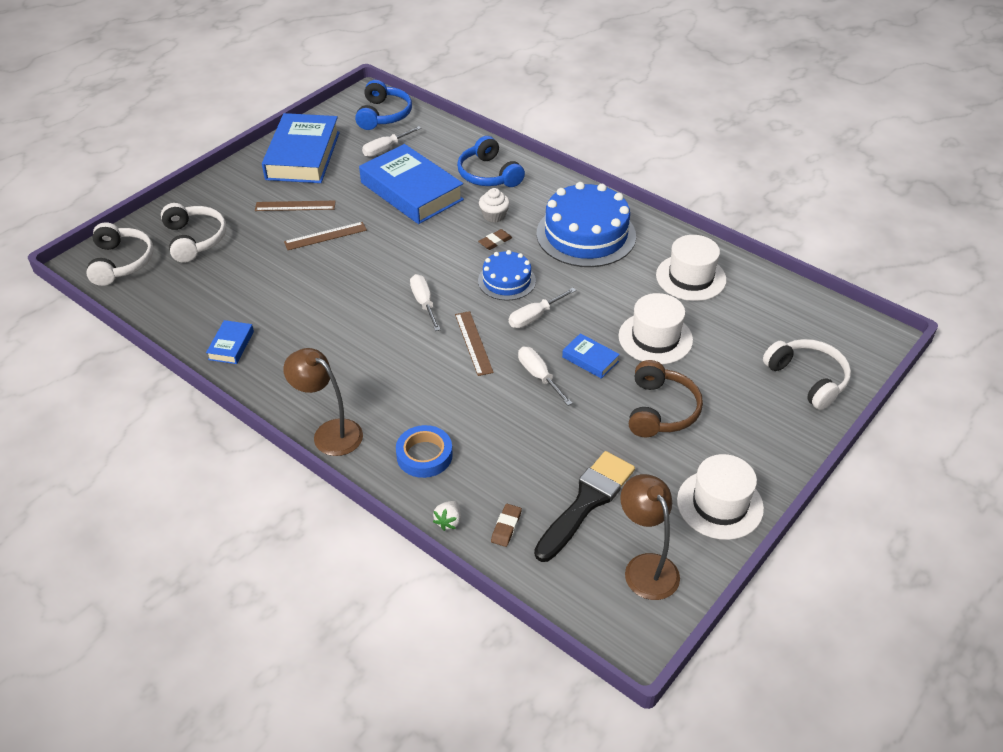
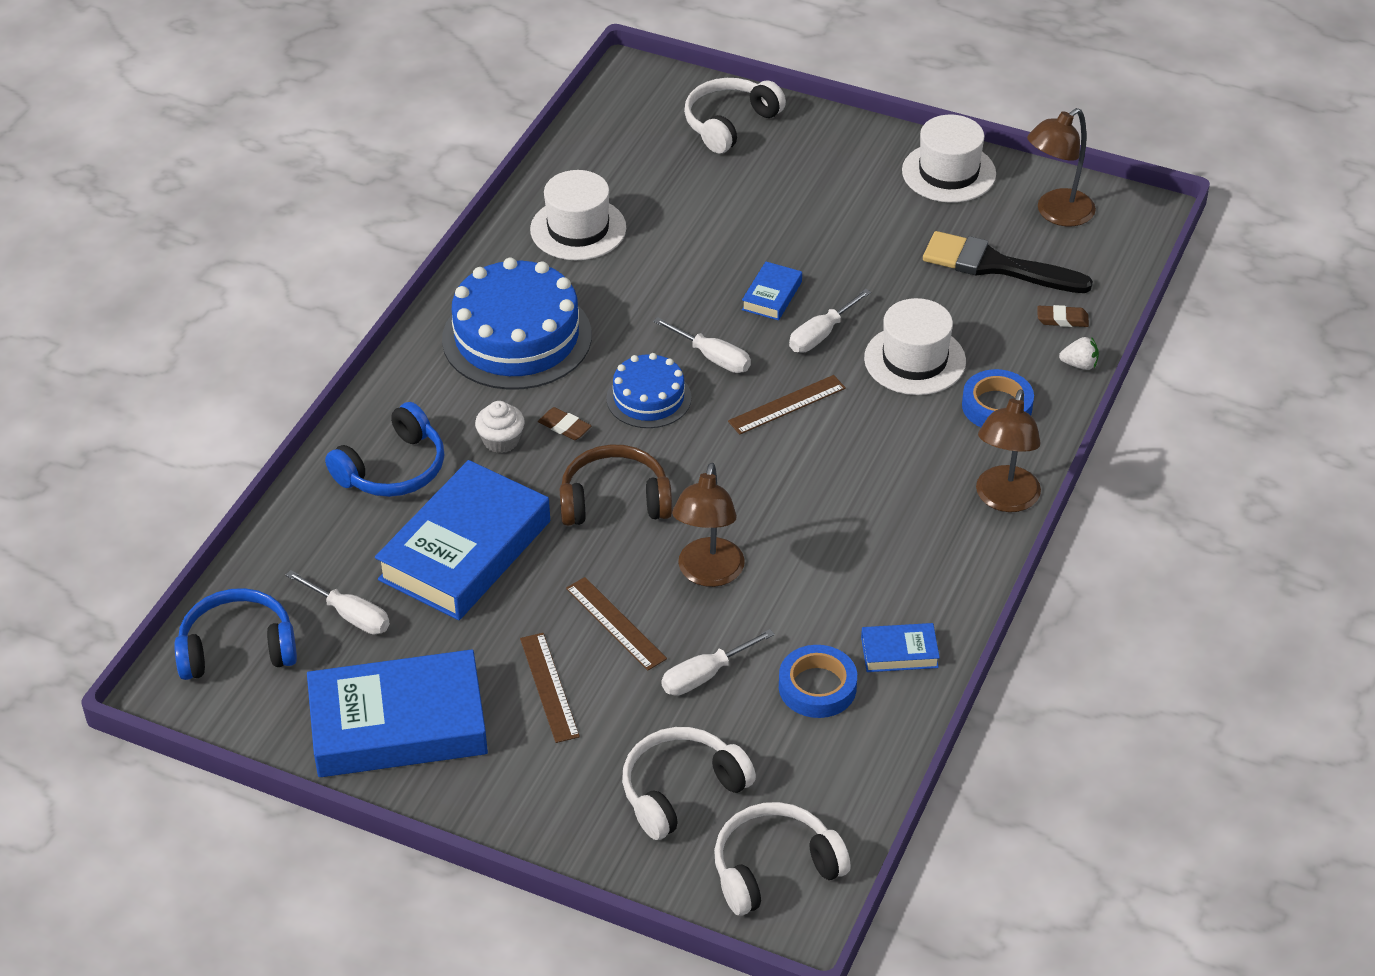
camera: 105 degrees left, 0 degrees up
(228, 304) = (817, 687): none -> blue tape
(342, 278) = (708, 574): none -> brown lamp
(424, 303) = (728, 471): white screwdriver -> white screwdriver (705, 675)
(655, 338) = (709, 246): white hat -> white hat (915, 360)
(660, 410) = (832, 228): brown headphones -> brown headphones (614, 500)

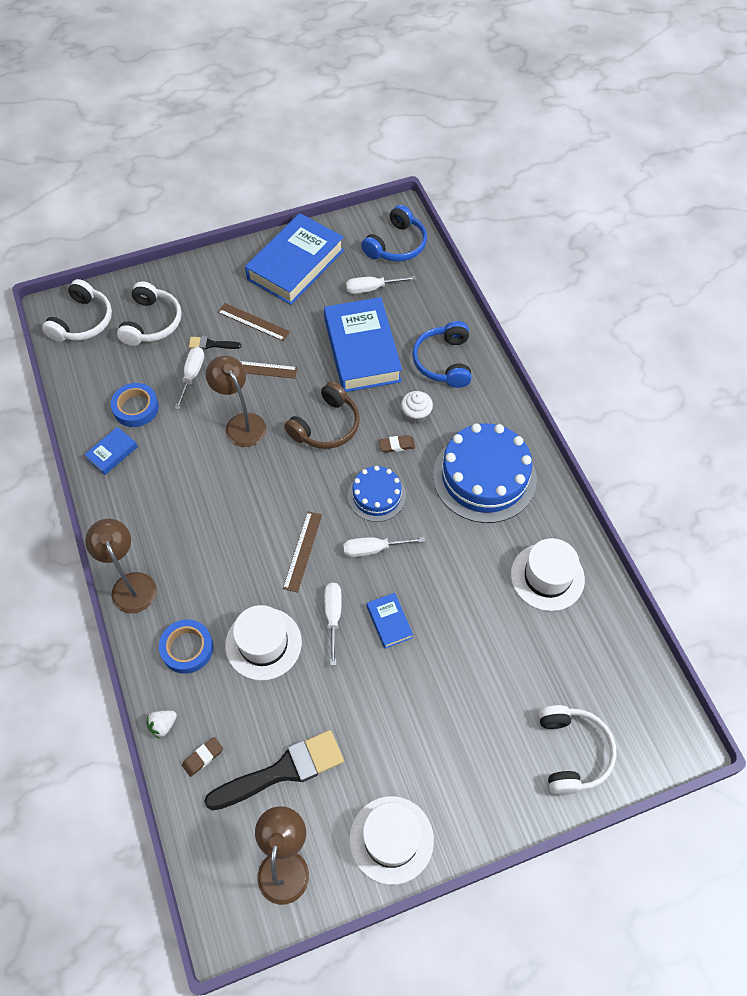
camera: 135 degrees right, 15 degrees up
(636, 698) = (211, 344): none -> black brush

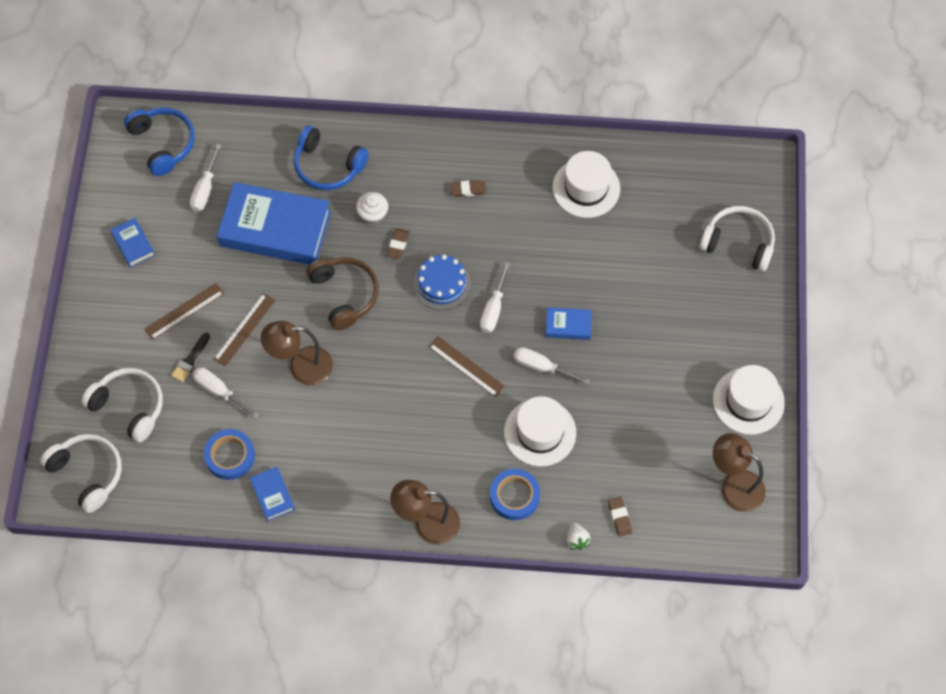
camera: 65 degrees left, 5 degrees up
(282, 771) = (658, 459): black brush -> none
(296, 265) = (133, 244): blue book -> blue book, size x0.44
(484, 477) = (468, 190): blue cake -> brown eraser

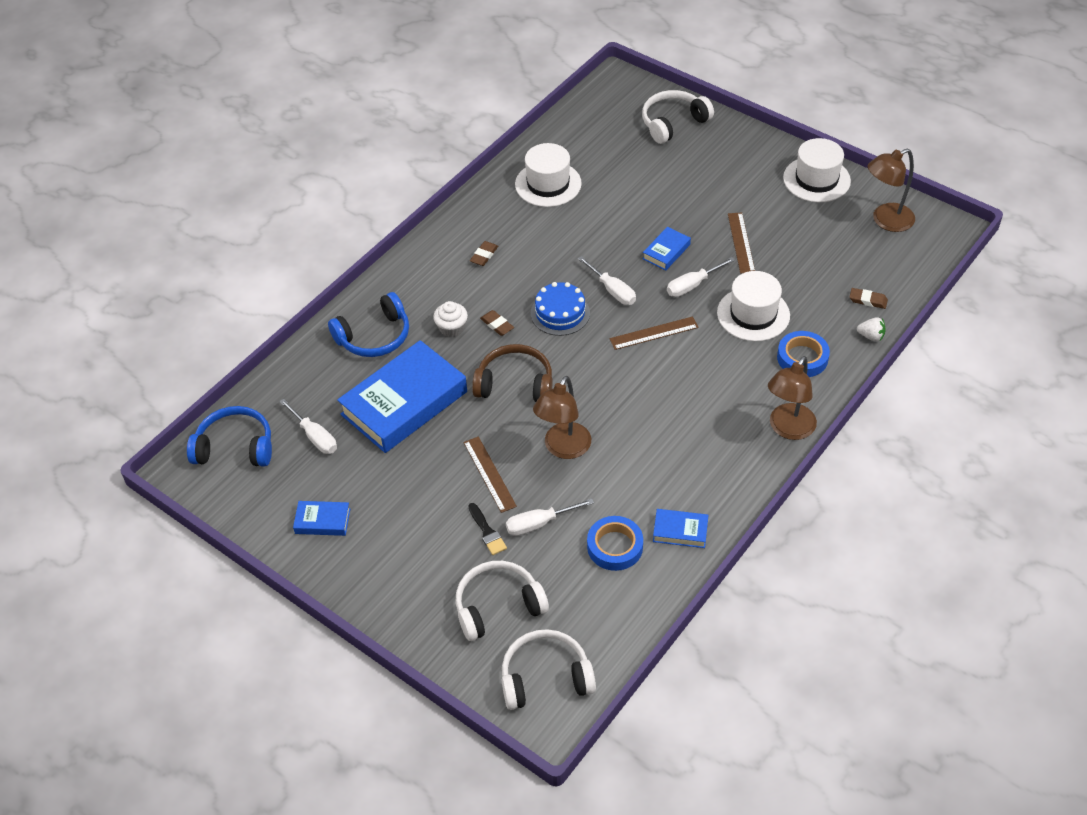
camera: 55 degrees left, 15 degrees down
(184, 311) = (431, 512): brown ruler -> brown ruler (741, 242)

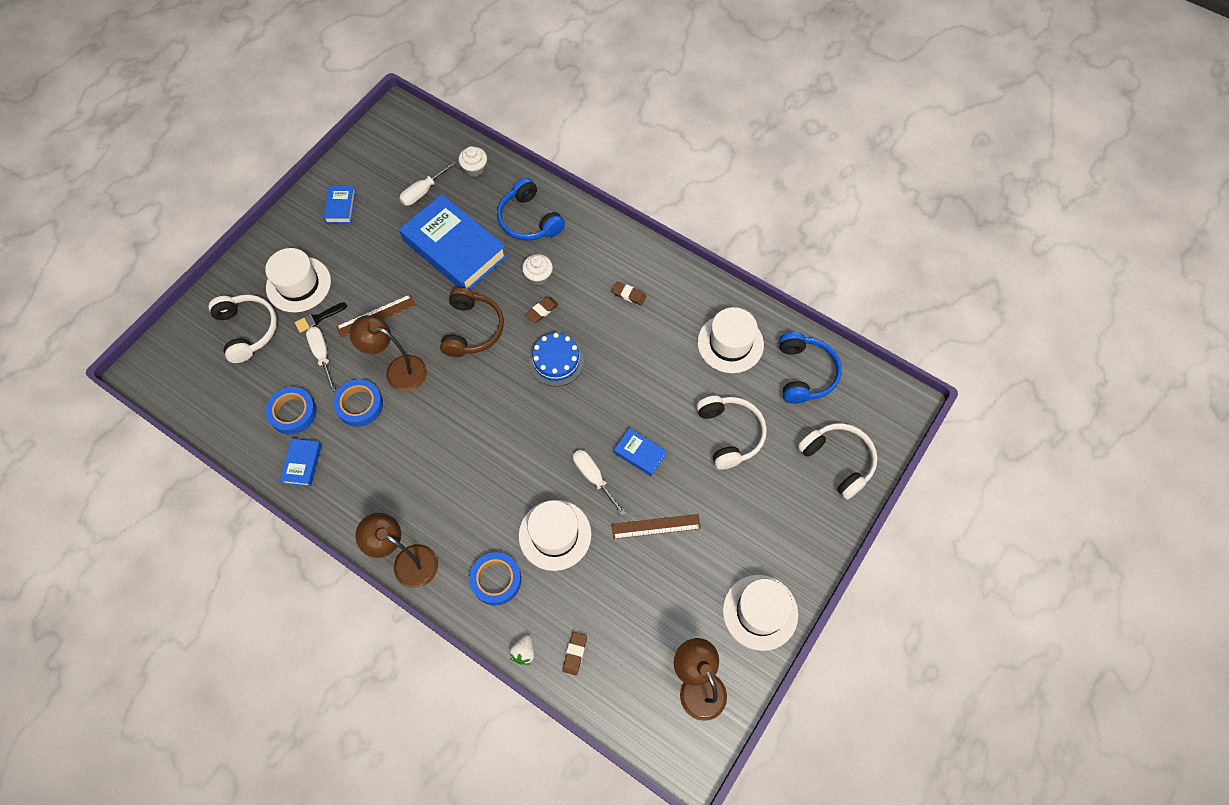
camera: 85 degrees right, 15 degrees up
(235, 447) = (416, 142): blue headphones -> blue headphones (804, 373)
(289, 387) = (475, 168): none -> white cupcake
(436, 557) = (298, 284): none -> white hat
(545, 677) = (179, 366): white headphones -> white headphones (729, 434)
(606, 482) = (359, 405): none -> blue tape
(612, 290) = (586, 405): white screwdriver -> none
(654, 333) = (530, 442): brown ruler -> none

